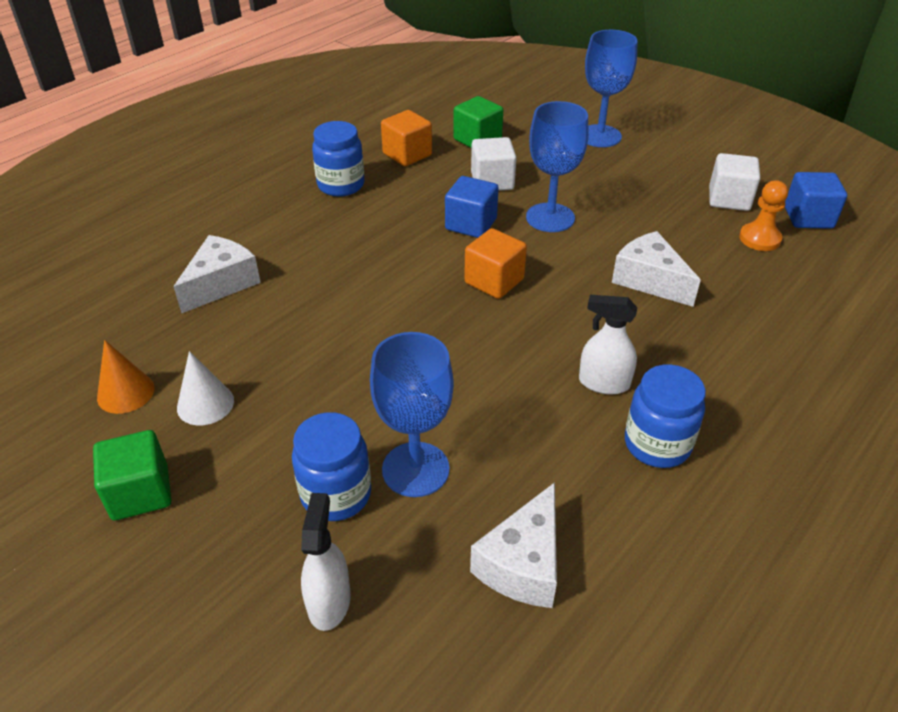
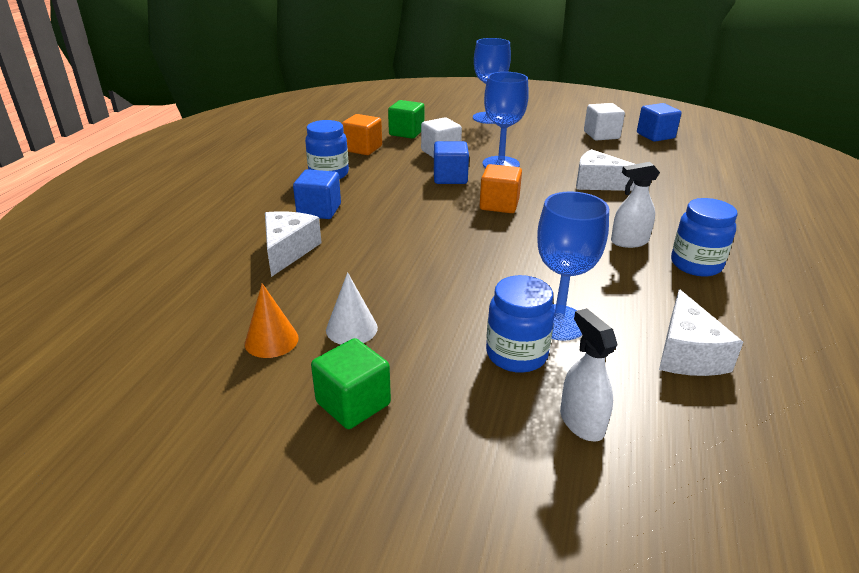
camera: 25 degrees left, 10 degrees down
(291, 236) = (319, 210): none -> blue cube
(759, 239) = (640, 150): orange pawn -> none

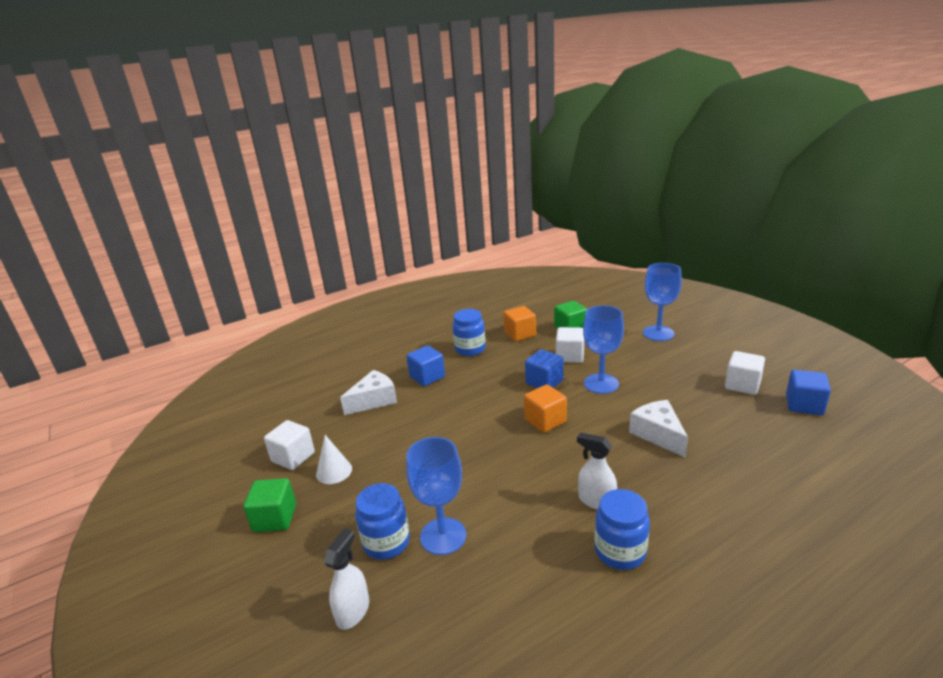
camera: 45 degrees right, 5 degrees down
(271, 340) = (293, 457): orange cone -> white cube
(687, 353) = (489, 616): white cheese -> none

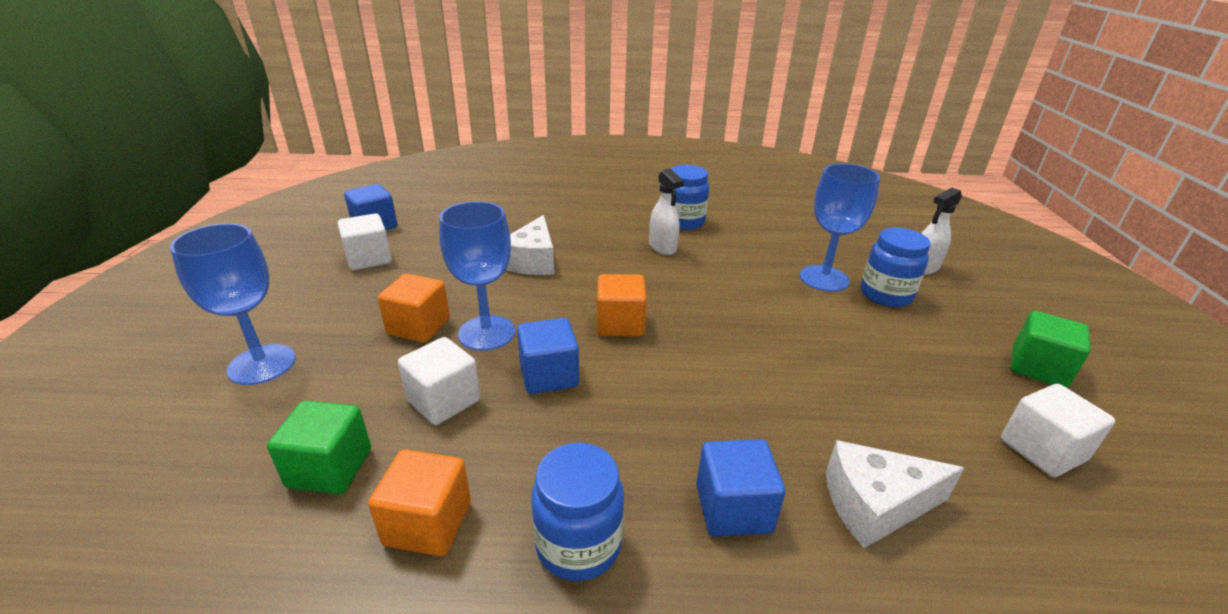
camera: 150 degrees left, 5 degrees up
(334, 471) = (957, 392): white cone -> none
(635, 371) = (419, 327): none -> orange cube

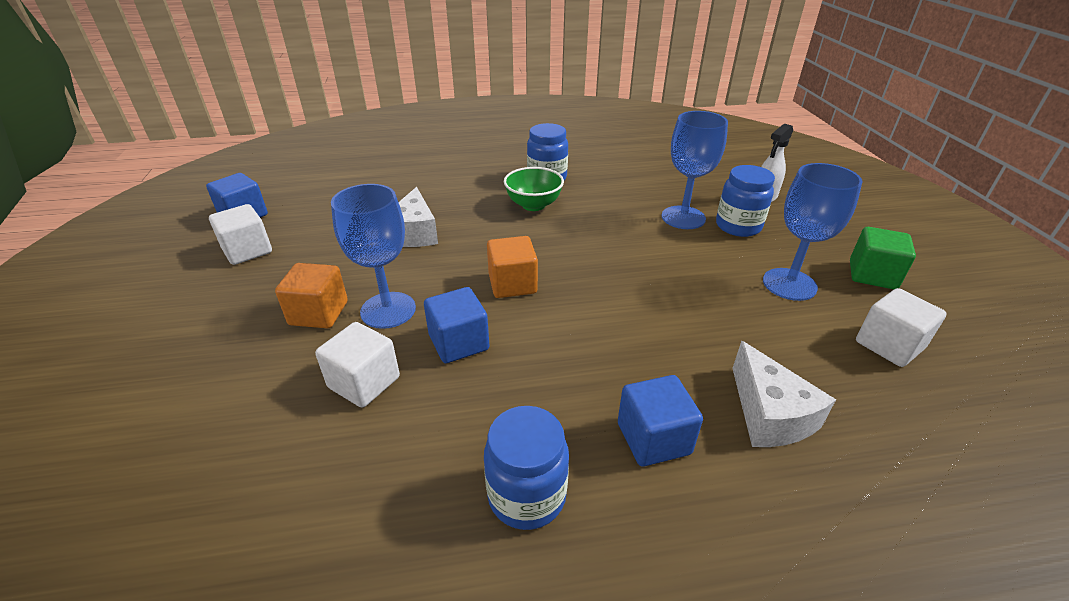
camera: 10 degrees left, 5 degrees up
(262, 364) = (166, 374): blue goblet -> blue goblet (789, 284)
(330, 468) = (269, 466): green cube -> none
(428, 523) = (381, 502): orange cube -> none
(662, 247) = (533, 205): white spray bottle -> green bowl
(875, 505) = (769, 414): white cheese -> white cheese turned 90 degrees counterclockwise

